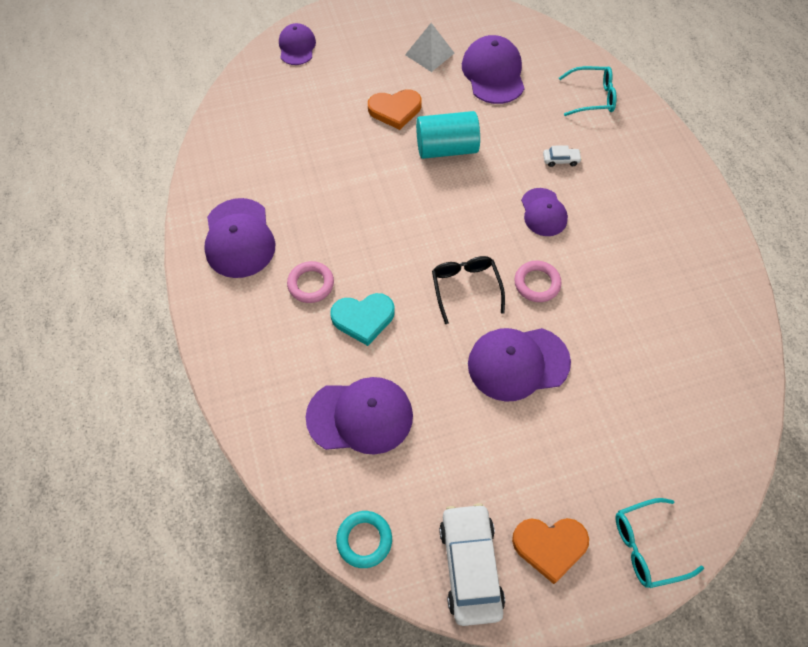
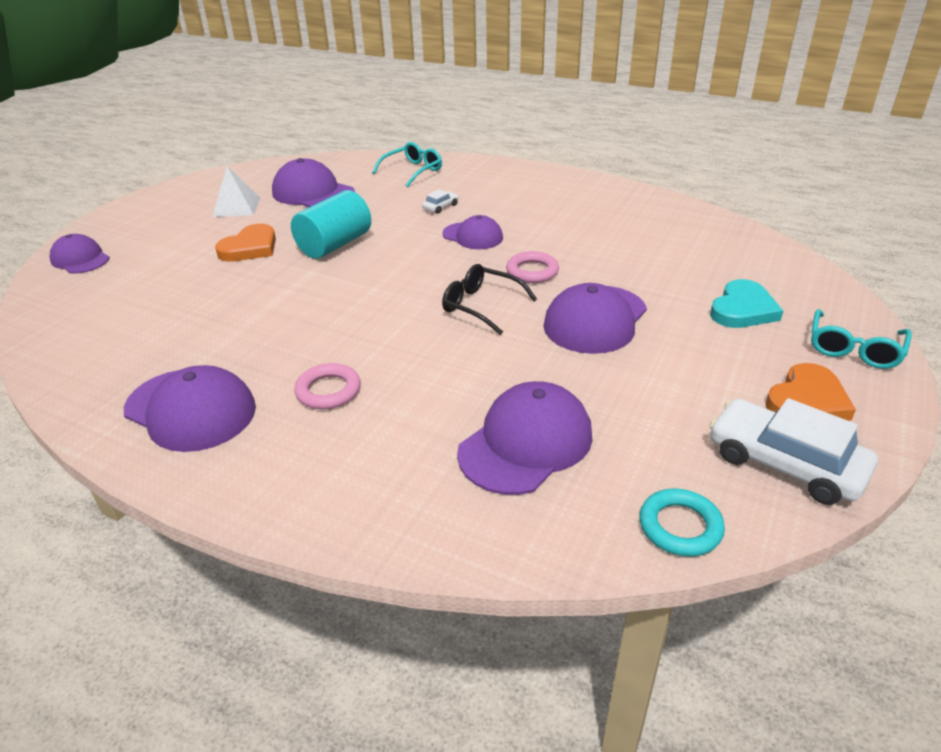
camera: 45 degrees left, 25 degrees down
(363, 318) = (420, 379): turquoise heart -> turquoise heart (743, 309)

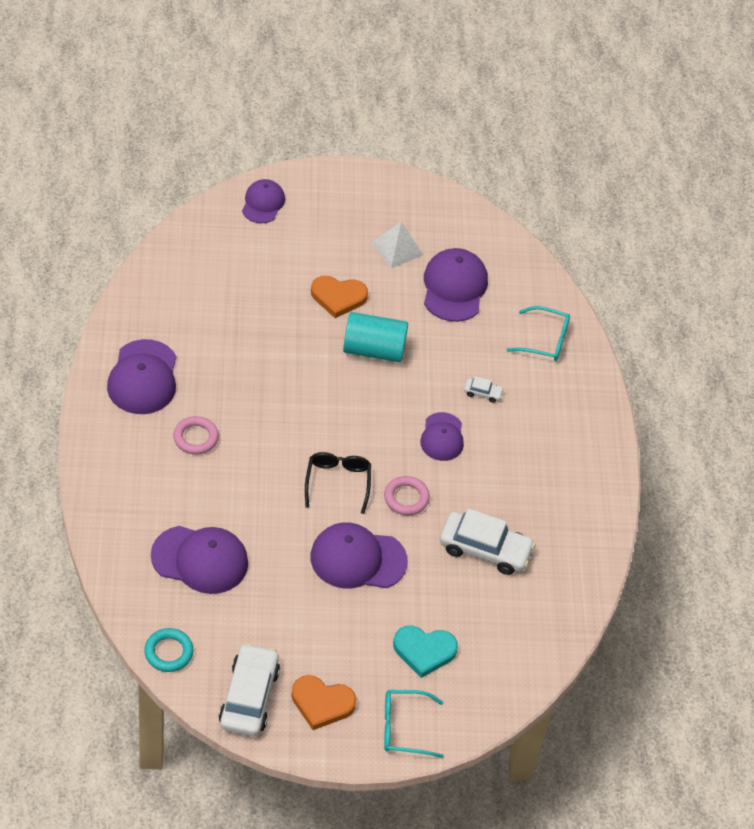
camera: 55 degrees right, 15 degrees up
(623, 246) = (485, 549): none -> white car

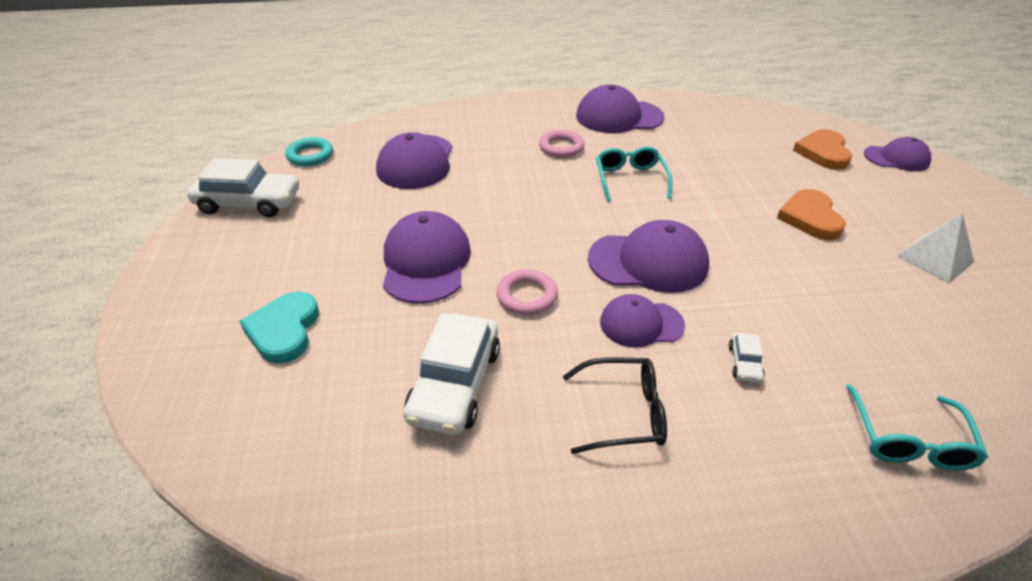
camera: 90 degrees right, 10 degrees down
(322, 703) = (227, 250): orange heart -> orange heart (823, 152)
(338, 482) = (534, 238): black glasses -> black glasses (623, 413)
(374, 350) = (750, 251): turquoise cylinder -> none
(404, 728) = (171, 319): turquoise glasses -> turquoise glasses (630, 180)
(454, 287) = (920, 318): purple cap -> purple cap (648, 262)

